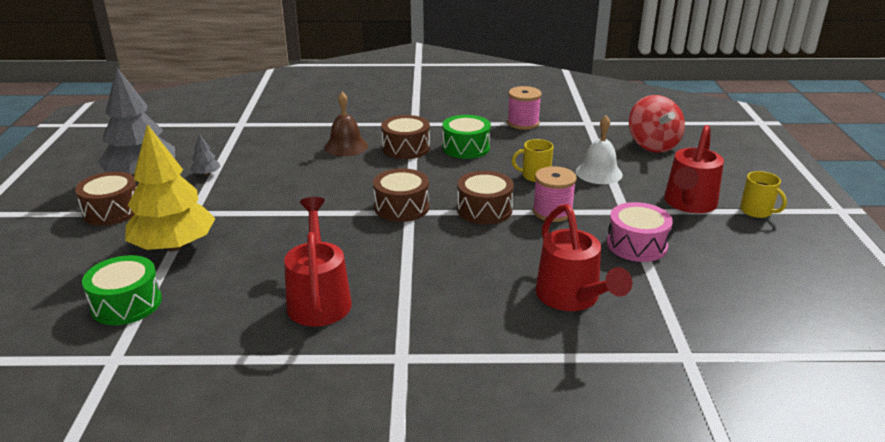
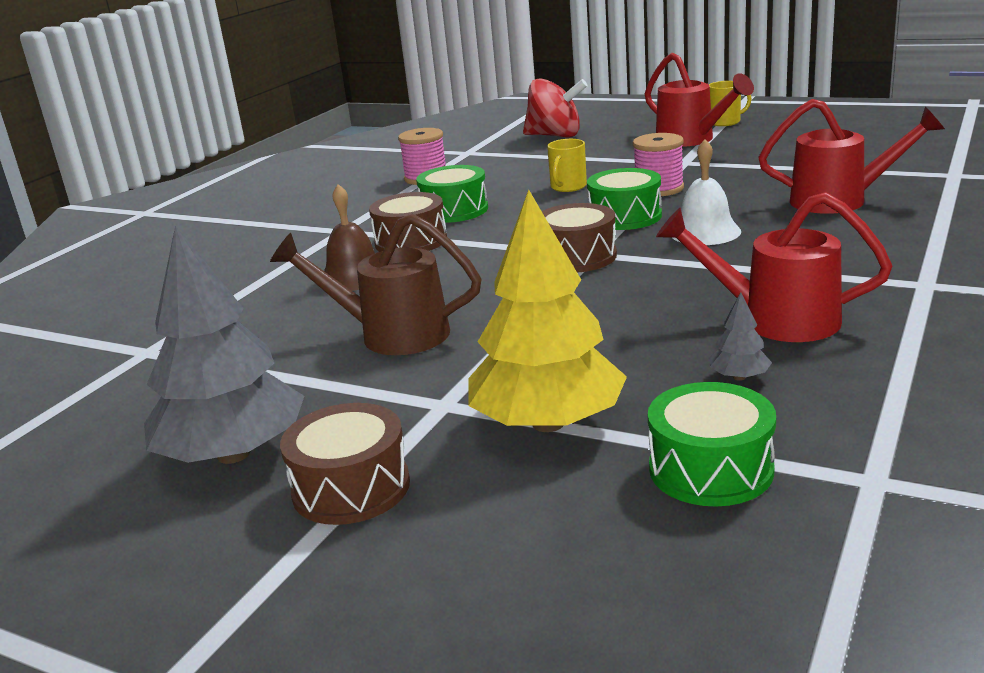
camera: 60 degrees left, 5 degrees down
(206, 174) = (311, 388): grey tree -> grey tree (739, 377)
(271, 178) = (392, 334): none -> brown watering can
(484, 210) = (625, 217): brown drum -> green drum
(599, 173) = (592, 162): white bell -> white bell (705, 232)
(636, 245) = (754, 166): pink drum -> none

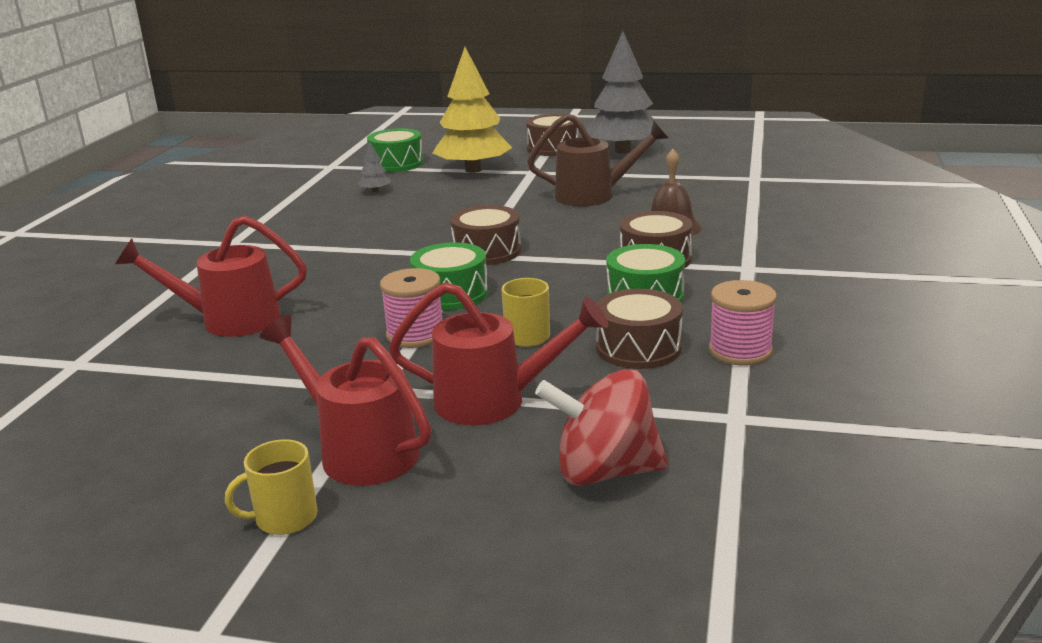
camera: 165 degrees right, 0 degrees up
(492, 180) = (638, 348): none -> brown drum
(705, 232) = (374, 279): white bell -> none
(775, 320) = (343, 217): red watering can -> red watering can (494, 401)

